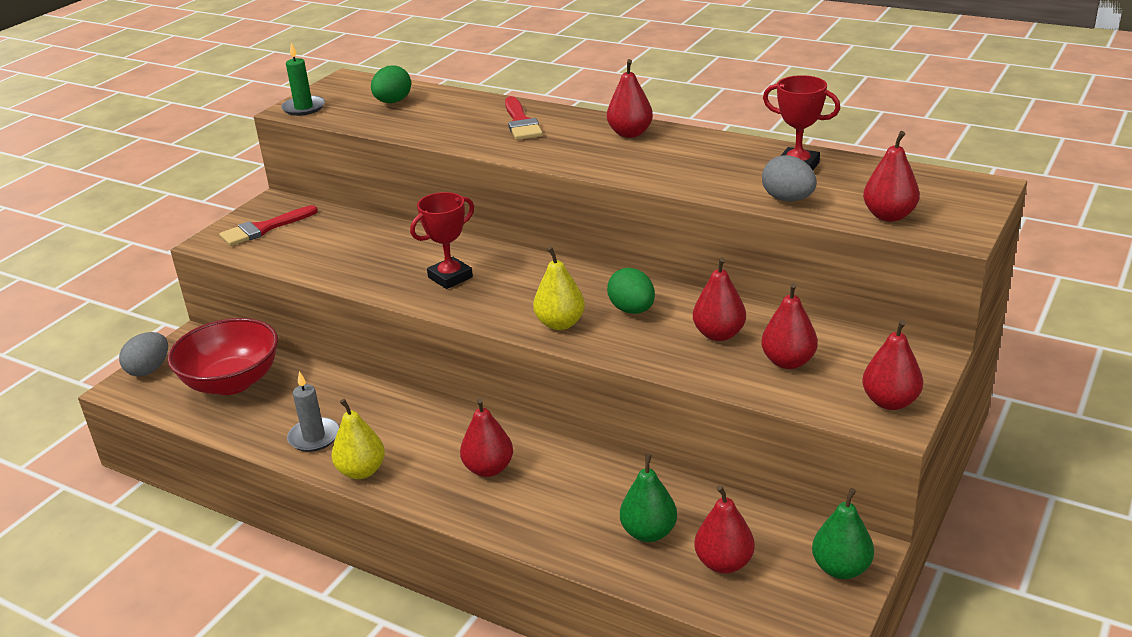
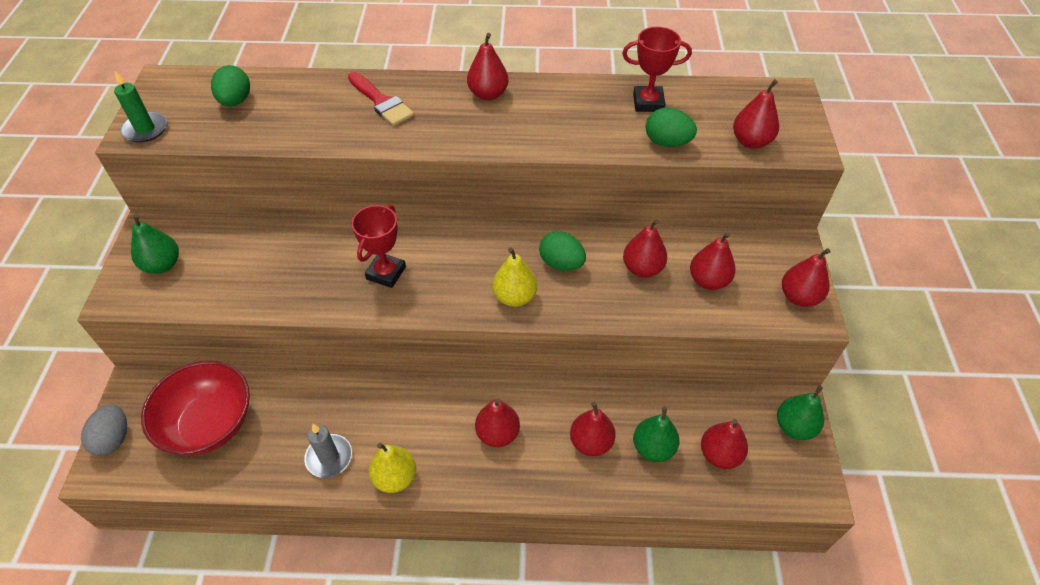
camera: 30 degrees left, 20 degrees up
(264, 228) = (162, 265): red brush -> green pear
(582, 506) = (591, 442): none -> red pear
(788, 199) = (667, 142): grey egg -> green egg

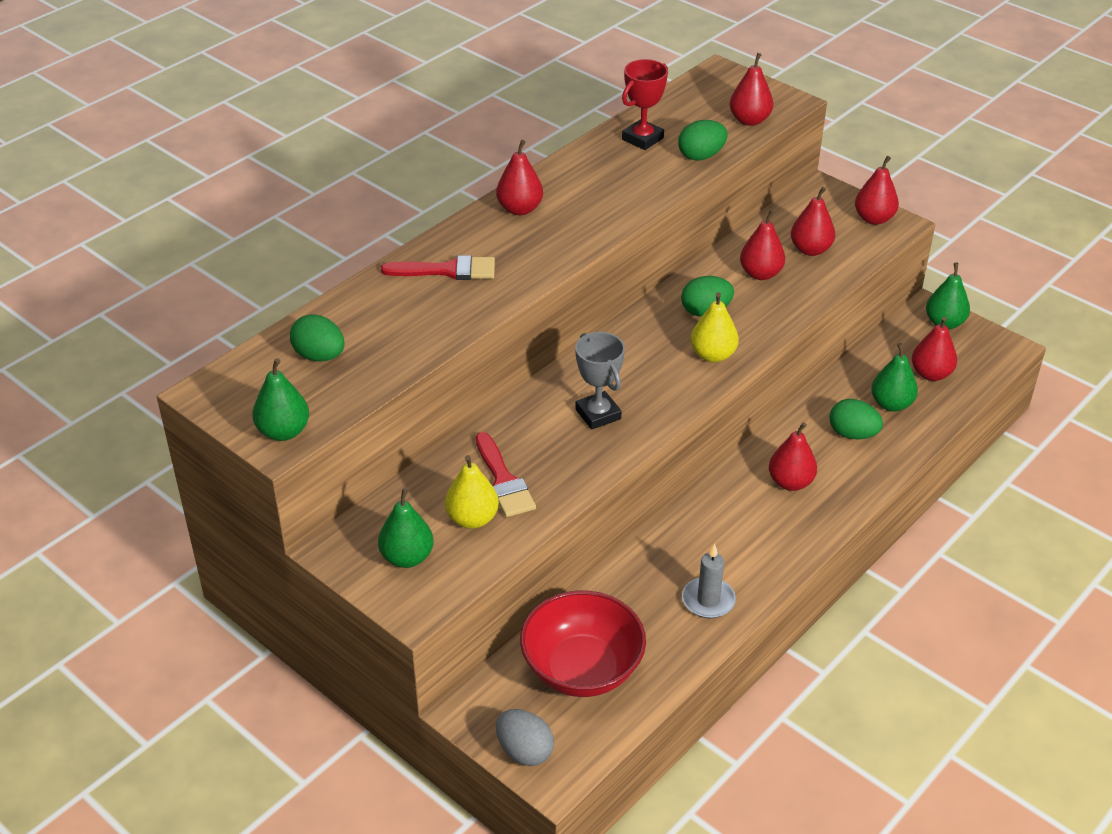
camera: 50 degrees left, 10 degrees down
(145, 129) = (283, 432): green candle -> green pear
(274, 266) = (503, 480): none -> red brush
(386, 273) = (598, 414): red trophy -> grey trophy
(395, 477) = (772, 567): yellow pear -> yellow pear (472, 519)
(591, 442) = (852, 434): red pear -> green egg

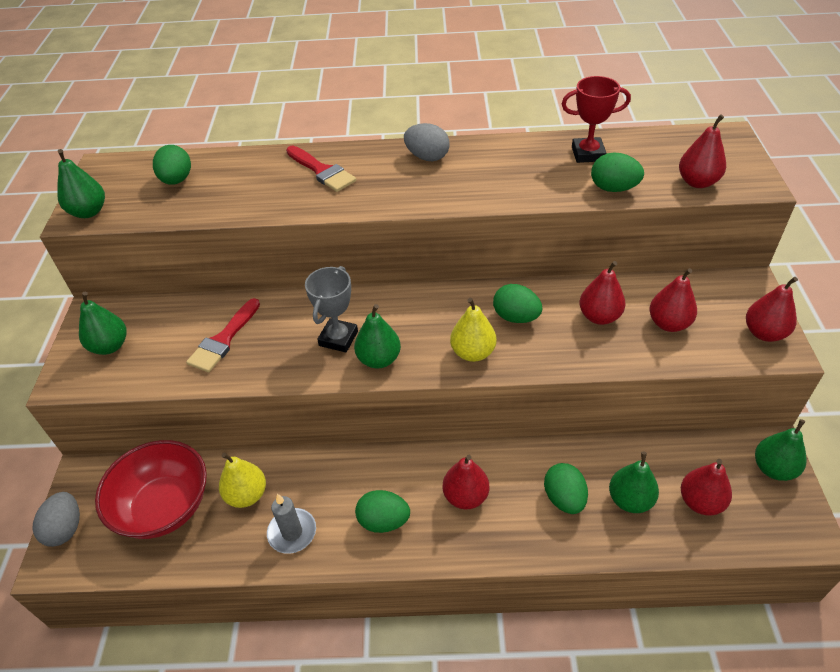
camera: 50 degrees right, 5 degrees up
(472, 519) = (172, 350): yellow pear -> yellow pear (247, 495)
(520, 209) = (427, 157): red pear -> grey egg
(653, 406) = (379, 359): none -> green pear
(760, 541) = (383, 521): none -> green egg

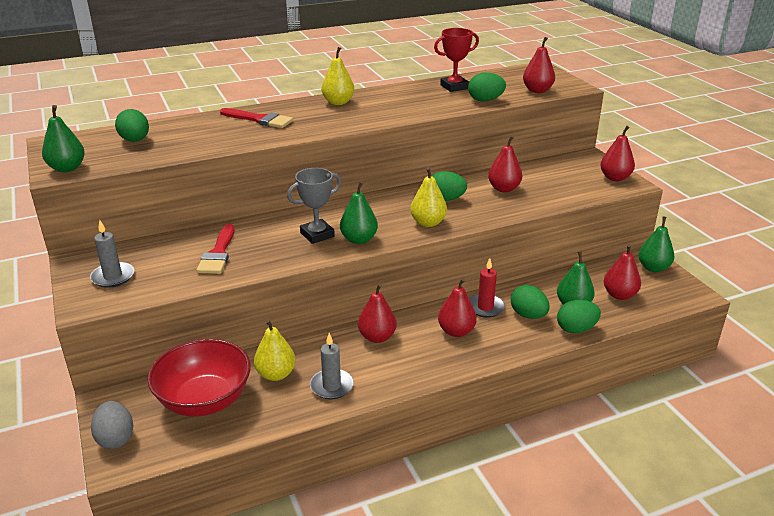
camera: 25 degrees left, 15 degrees down
(110, 346) = (113, 277): green pear -> grey candle
(338, 338) = (317, 235): grey trophy -> grey trophy turned 60 degrees clockwise
(383, 521) = (402, 360): green egg -> green egg (576, 329)
(427, 157) = (338, 102): grey egg -> yellow pear
(519, 469) = (485, 307): none -> red candle
(668, 323) = (552, 184): red pear -> red pear (377, 337)

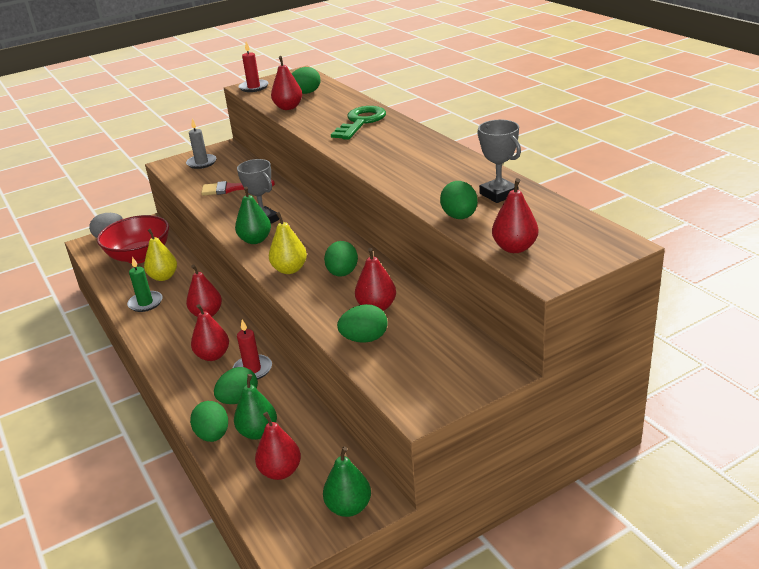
camera: 85 degrees right, 0 degrees up
(67, 168) = (254, 87): green pear -> red candle
(259, 119) = (361, 122): red brush -> green key
(331, 386) = (145, 303): grey candle -> green candle
(338, 102) = (418, 144): yellow pear -> none
(454, 87) = (498, 194): red trophy -> grey trophy
(547, 196) = (364, 339): none -> green egg
(615, 178) = (433, 394): red pear -> red pear (288, 107)

